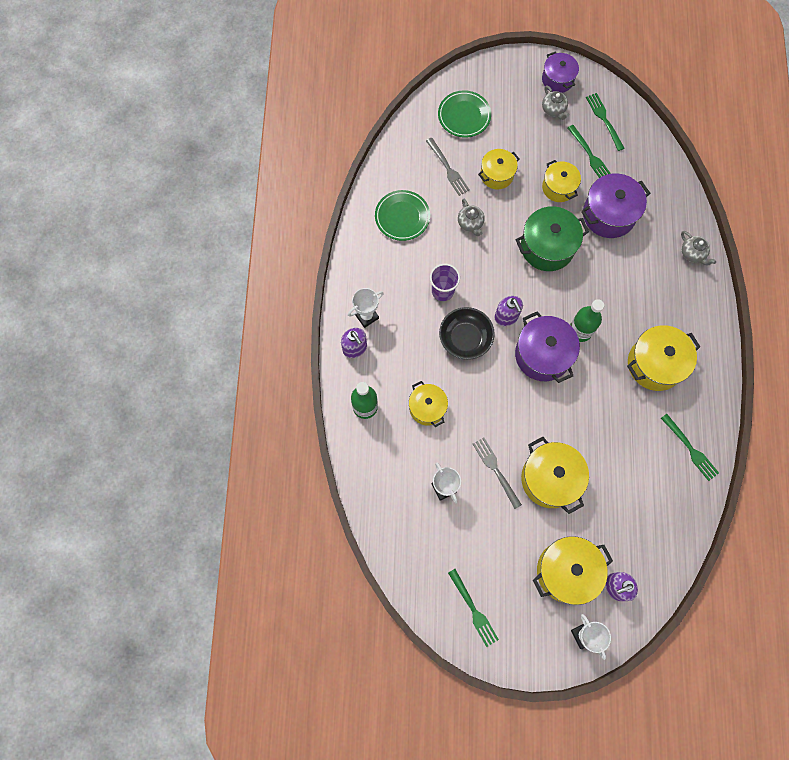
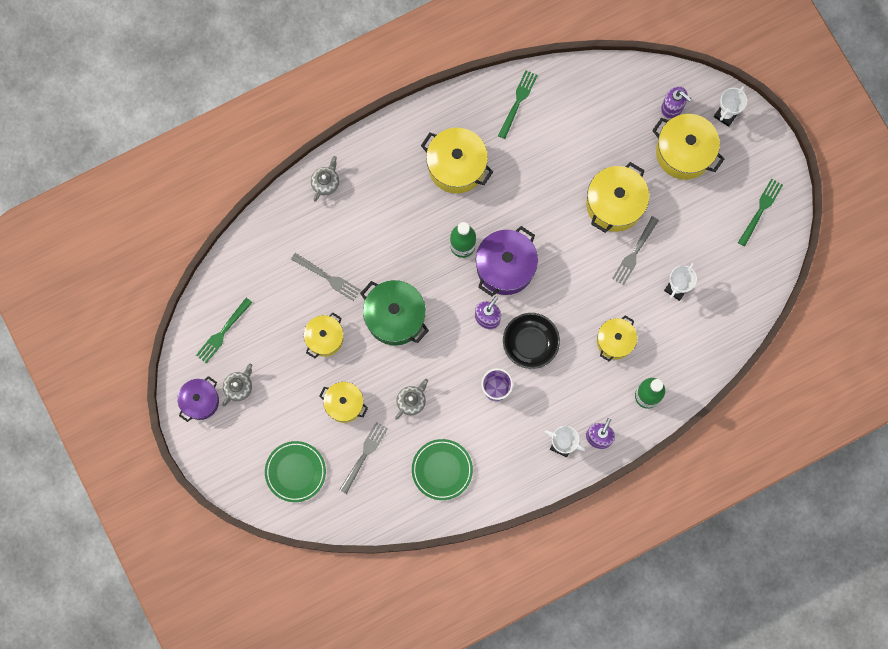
camera: 120 degrees left, 5 degrees up
(590, 155) = (272, 326): green fork -> none
(608, 214) = (327, 277): purple pot -> grey fork

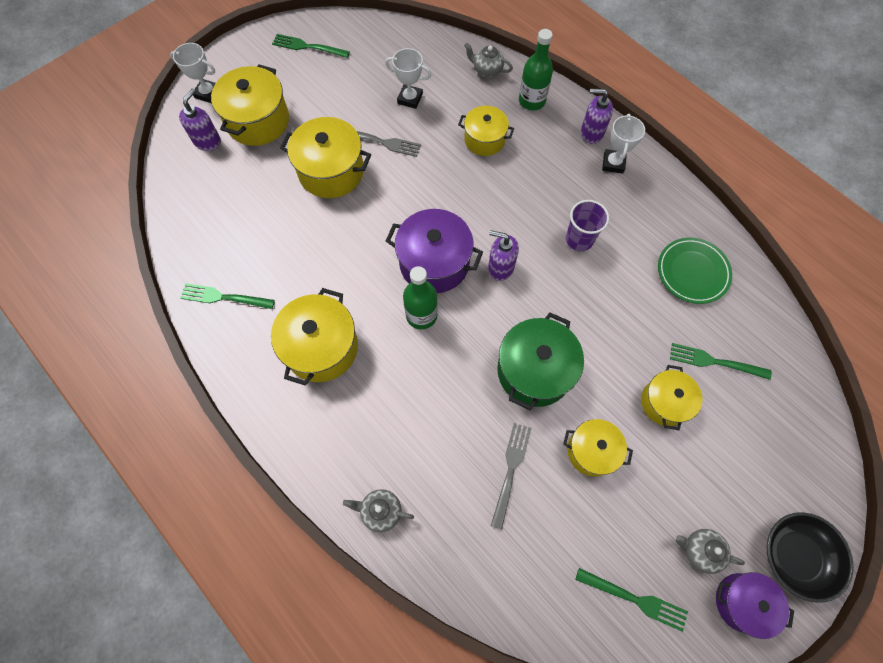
camera: 105 degrees left, 10 degrees down
(295, 472) = (773, 440): green plate -> none
(364, 455) = (715, 362): grey fork -> green fork
(411, 401) = (629, 325): grey teapot -> grey teapot (487, 70)
(530, 343) = (515, 217): black bowl -> black bowl (795, 556)

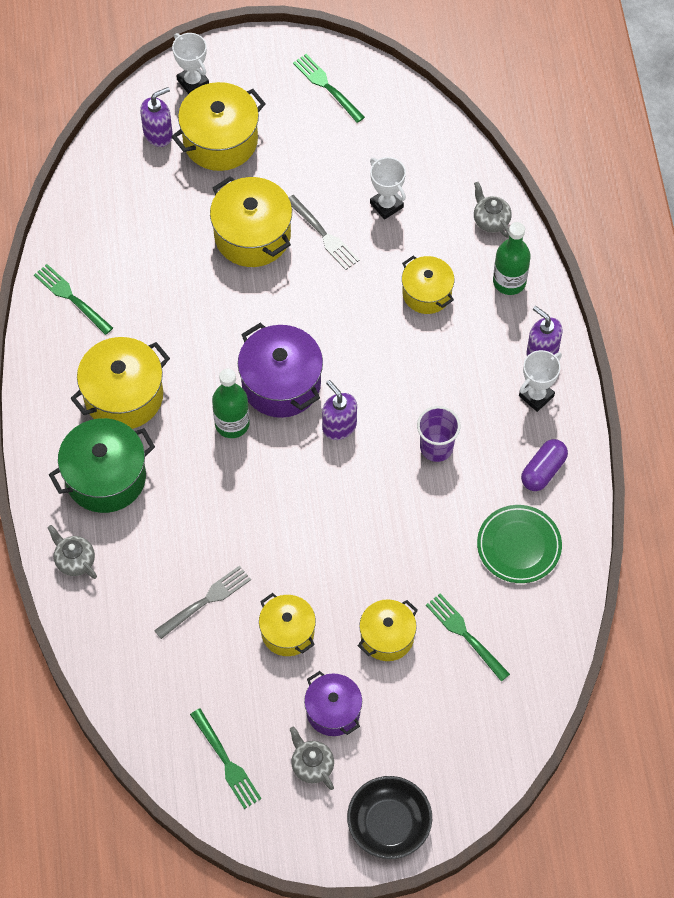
camera: 35 degrees right, 5 degrees down
(534, 371) = (293, 535): green pot -> green pot (105, 477)
(661, 210) = (543, 471): none -> purple capsule
(742, 602) = (312, 824): purple pot -> purple pot (333, 711)

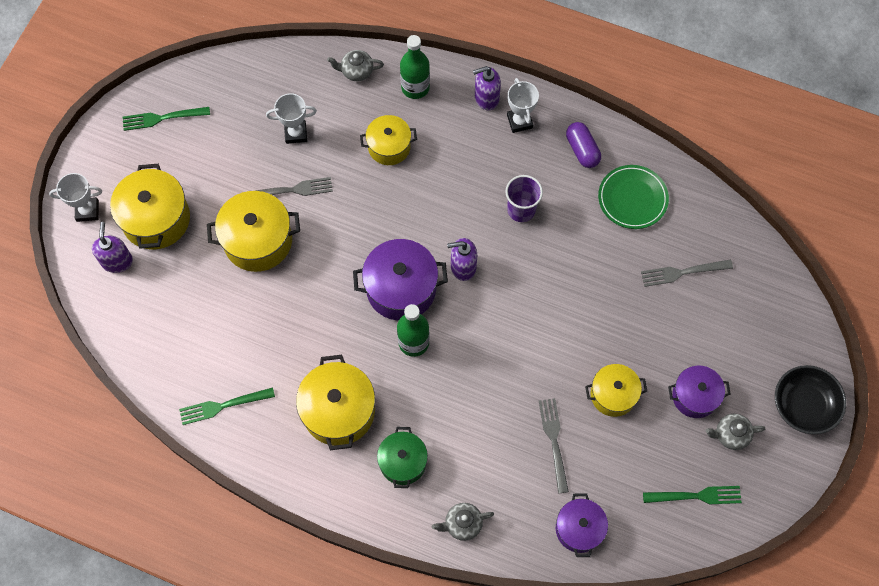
camera: 60 degrees left, 5 degrees up
(105, 477) = (403, 462): green pot -> green pot, size x0.64
(129, 667) = (579, 529): none -> purple pot
(387, 637) = (655, 326): yellow pot -> none
(465, 635) = (683, 272): green fork -> grey fork

